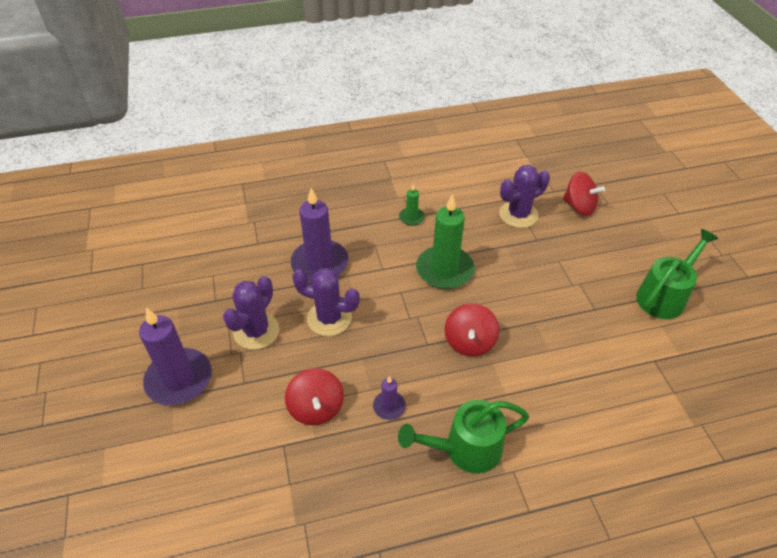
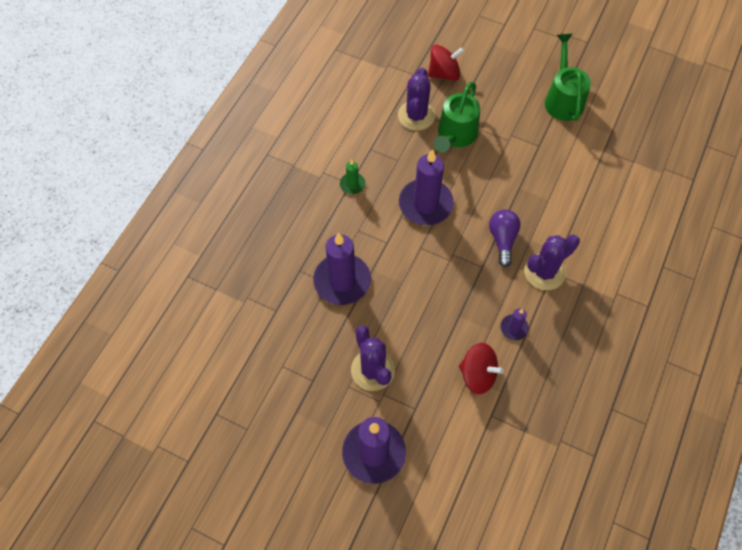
camera: 50 degrees left, 15 degrees up
(329, 318) = (404, 312): purple cactus -> purple cactus (544, 272)
(444, 270) = (425, 204): green candle -> purple candle
(464, 449) = (581, 308): green watering can -> green watering can (455, 136)
(469, 342) = (502, 240): red spinning top -> purple light bulb

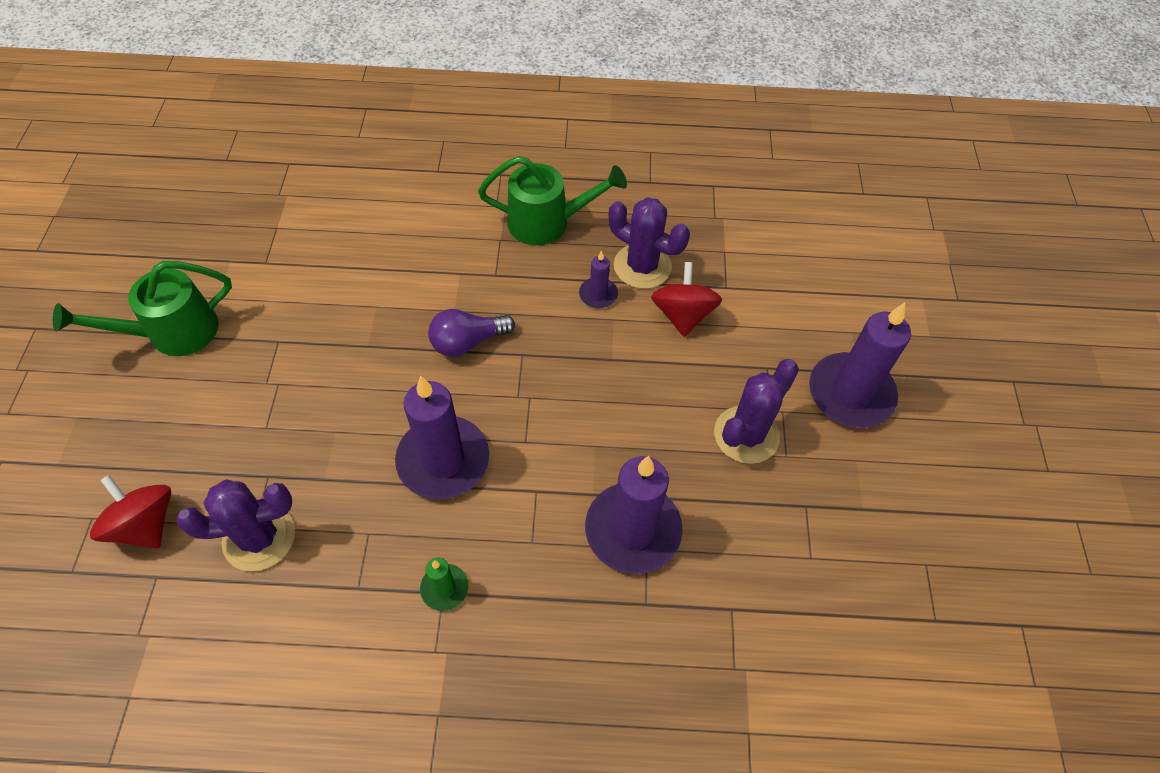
camera: 115 degrees left, 5 degrees down
(455, 136) = (290, 461): green watering can -> green watering can (548, 222)
(544, 272) = (499, 283): purple cactus -> purple cactus (642, 266)

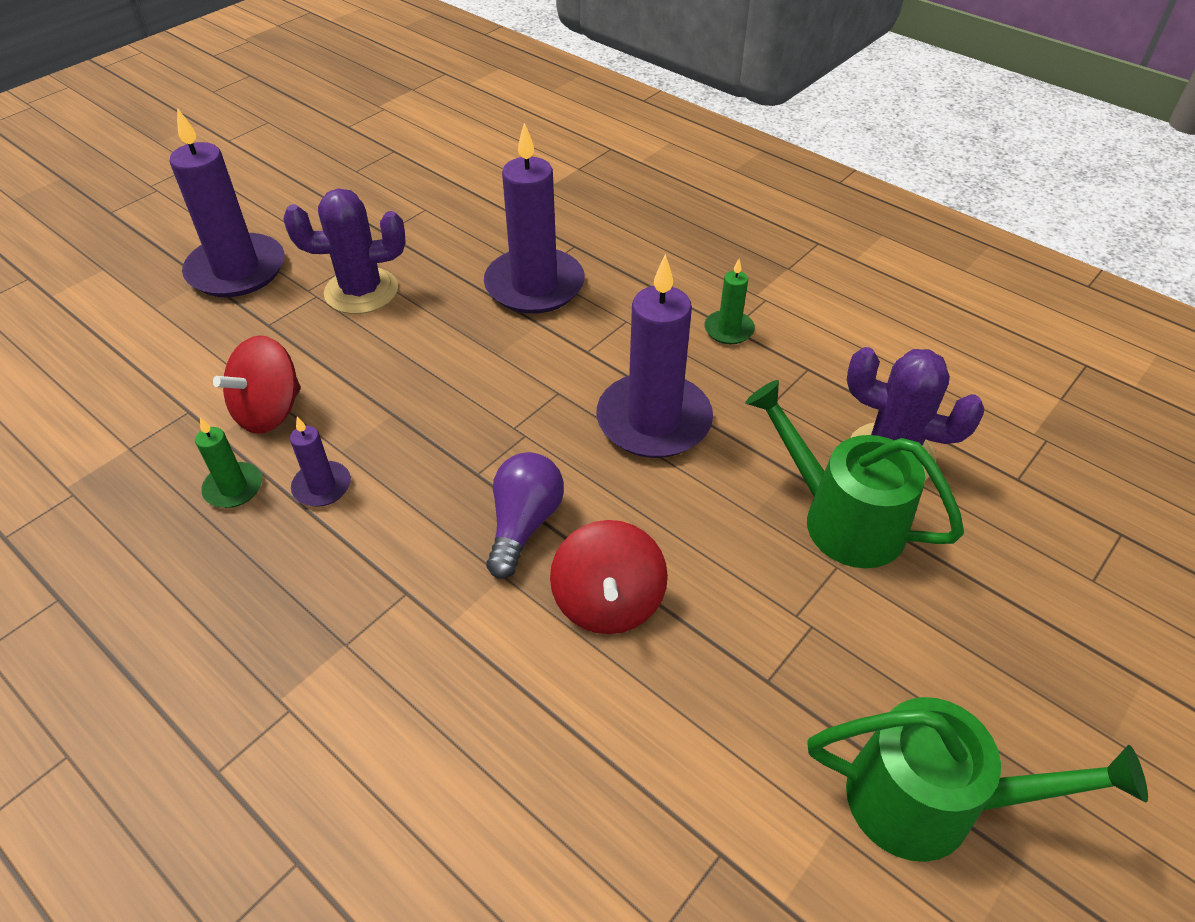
camera: 140 degrees left, 10 degrees down
(145, 524) = (1023, 536): red spinning top -> red spinning top (608, 602)
(467, 342) = (524, 524): purple light bulb -> purple light bulb turned 90 degrees counterclockwise
(548, 222) = (257, 626): green watering can -> green watering can (840, 518)
(642, 266) = (233, 488): purple cactus -> green candle

